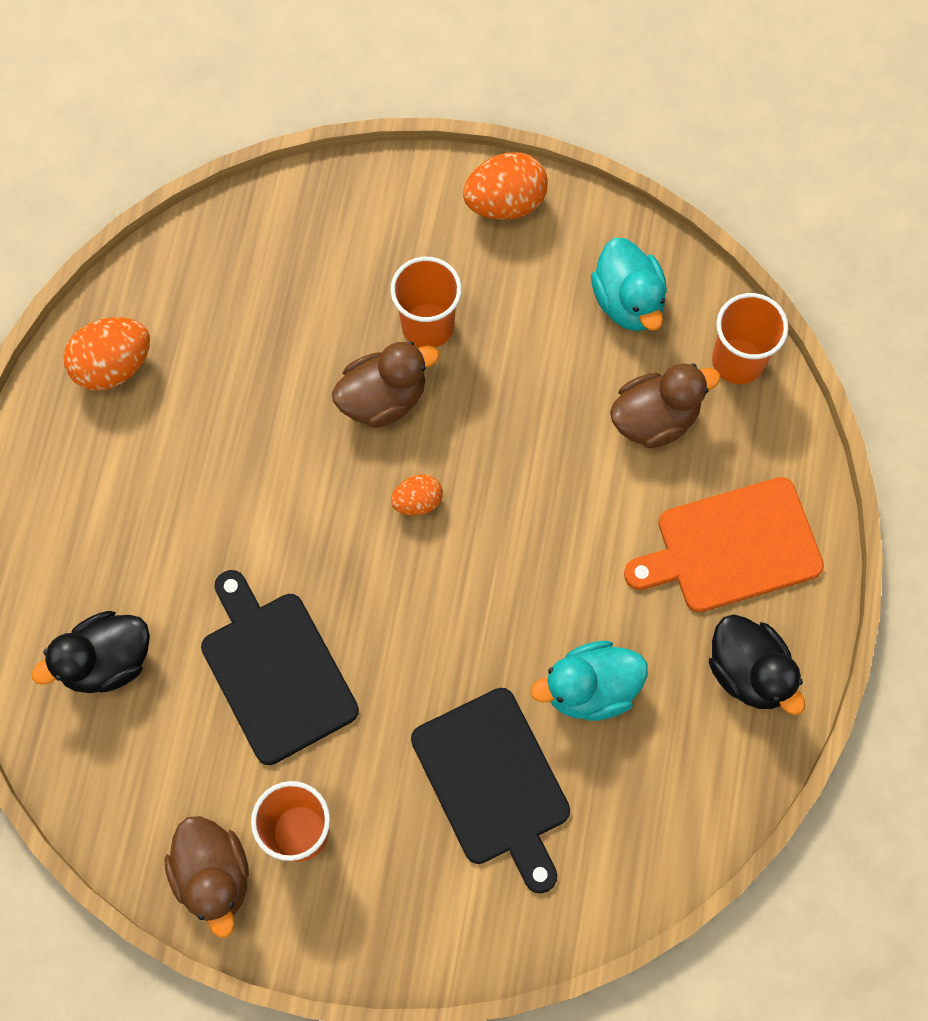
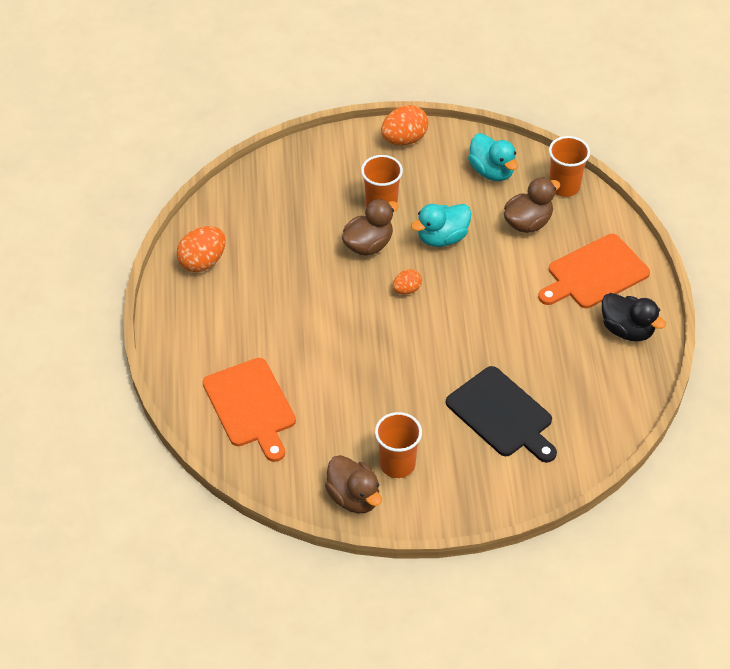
camera: 15 degrees left, 20 degrees down
(107, 661) = (251, 406): black duck -> orange cutting board
(275, 671) = (354, 389): black cutting board -> none
(590, 689) = (540, 357): turquoise duck -> turquoise duck (442, 238)

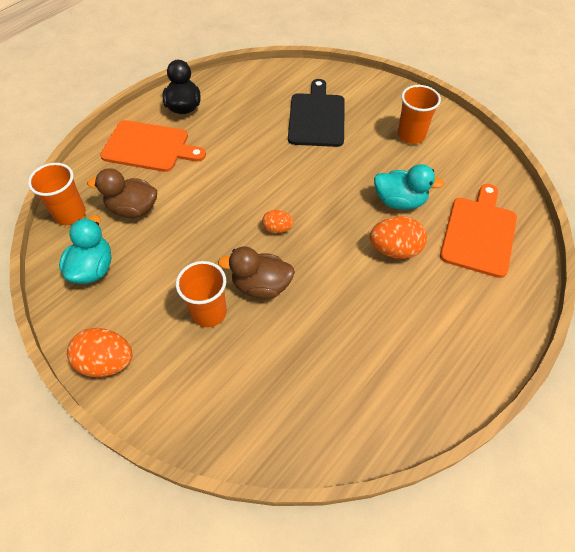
camera: 135 degrees left, 5 degrees up
(203, 262) = (416, 389): orange egg -> orange egg (395, 250)
(354, 497) = (457, 137): brown duck -> none
(442, 238) = (202, 246): turquoise duck -> turquoise duck (399, 201)

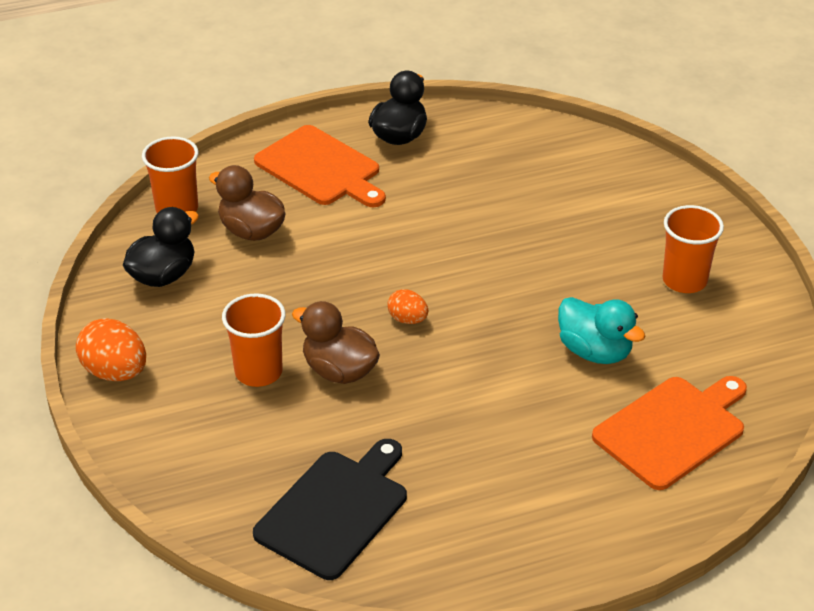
camera: 30 degrees right, 15 degrees down
(93, 268) = (163, 276): turquoise duck -> black duck
(316, 117) = (568, 210): black cutting board -> black cutting board (335, 510)
(395, 250) = (539, 402): orange egg -> none

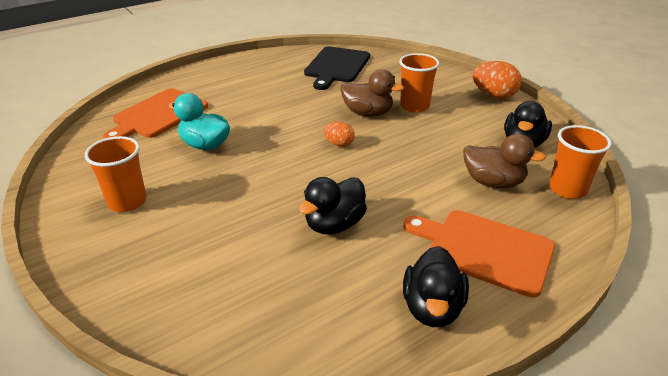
camera: 165 degrees right, 5 degrees down
(455, 215) = (334, 224): none -> black duck

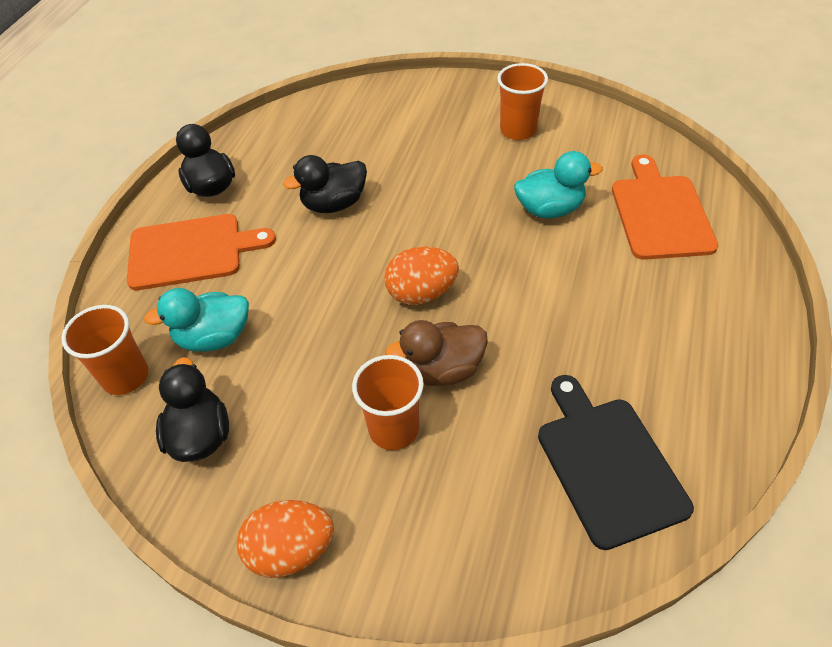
camera: 145 degrees right, 15 degrees up
(334, 224) = (334, 204): black duck -> black duck turned 120 degrees counterclockwise
(339, 144) = (422, 293): orange egg -> orange egg, size x1.72
(493, 182) = (214, 338): brown duck -> turquoise duck

